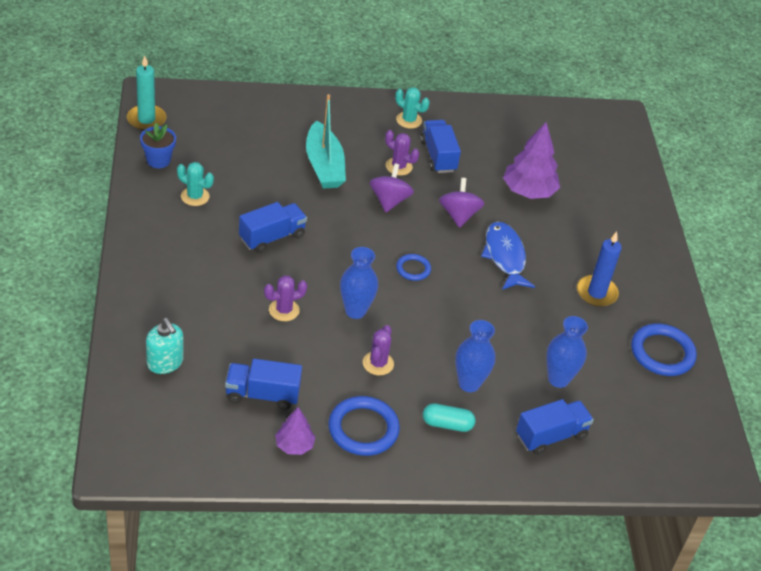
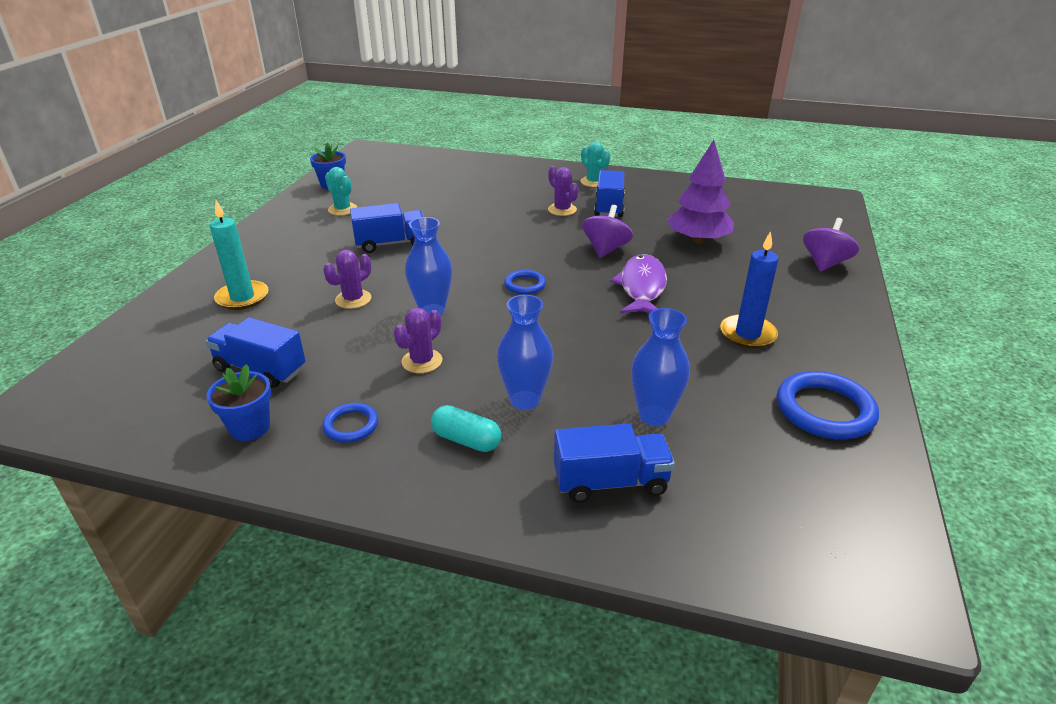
camera: 25 degrees right, 10 degrees down
(146, 119) = (347, 162): turquoise candle -> turquoise candle (242, 297)
(165, 362) = (185, 324): turquoise soap dispenser -> none
(284, 310) = (353, 299): purple cactus -> purple cactus turned 45 degrees counterclockwise
(294, 445) = (250, 427): purple tree -> blue flower pot
(324, 166) = (485, 202): turquoise boat -> none
(363, 429) = (351, 425): blue ring -> blue ring, size x0.55
(389, 201) = (535, 231): purple spinning top -> purple spinning top (825, 263)
(505, 256) = (642, 287): blue fish -> purple fish

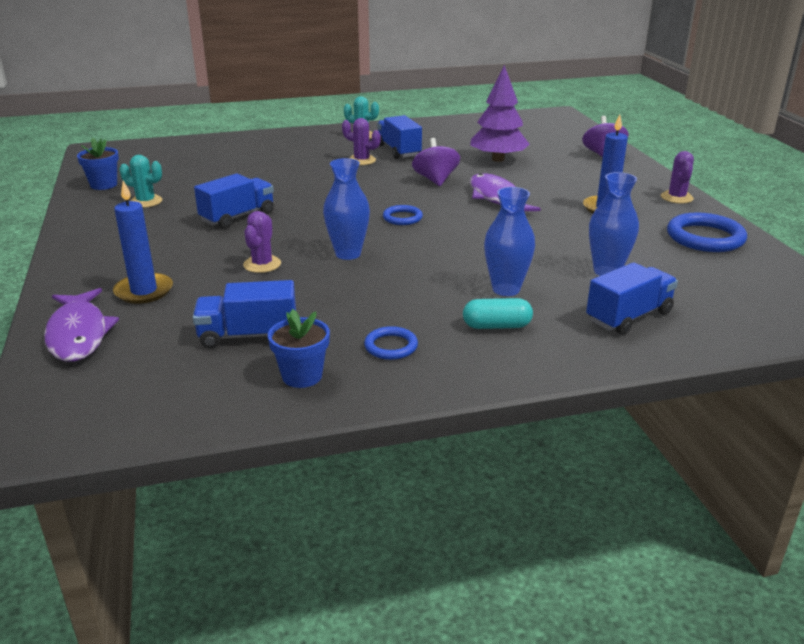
camera: 30 degrees left, 5 degrees down
(157, 323) = (78, 334): none -> purple fish
(242, 297) = (144, 291): turquoise candle -> blue candle
(422, 361) = (389, 289): purple cactus -> purple cactus (676, 197)

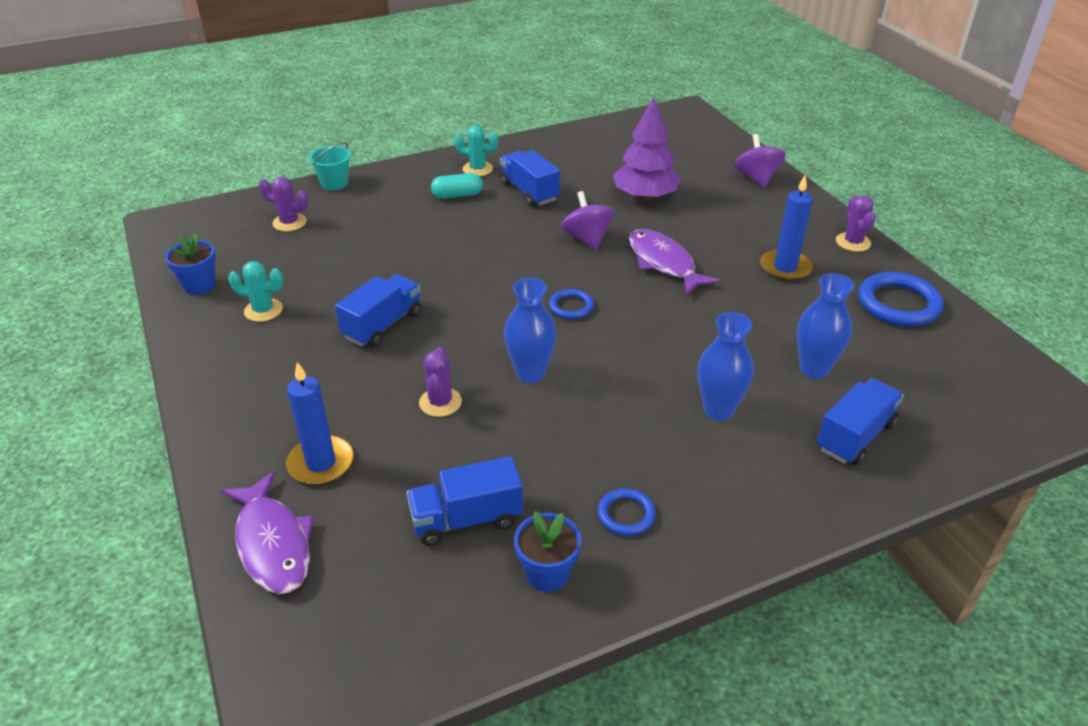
camera: 10 degrees left, 10 degrees up
(240, 137) = (334, 183): none -> turquoise bucket
(361, 160) = (492, 212): purple cactus -> purple cactus (289, 222)
(496, 326) = (726, 468): turquoise capsule -> turquoise capsule (457, 195)

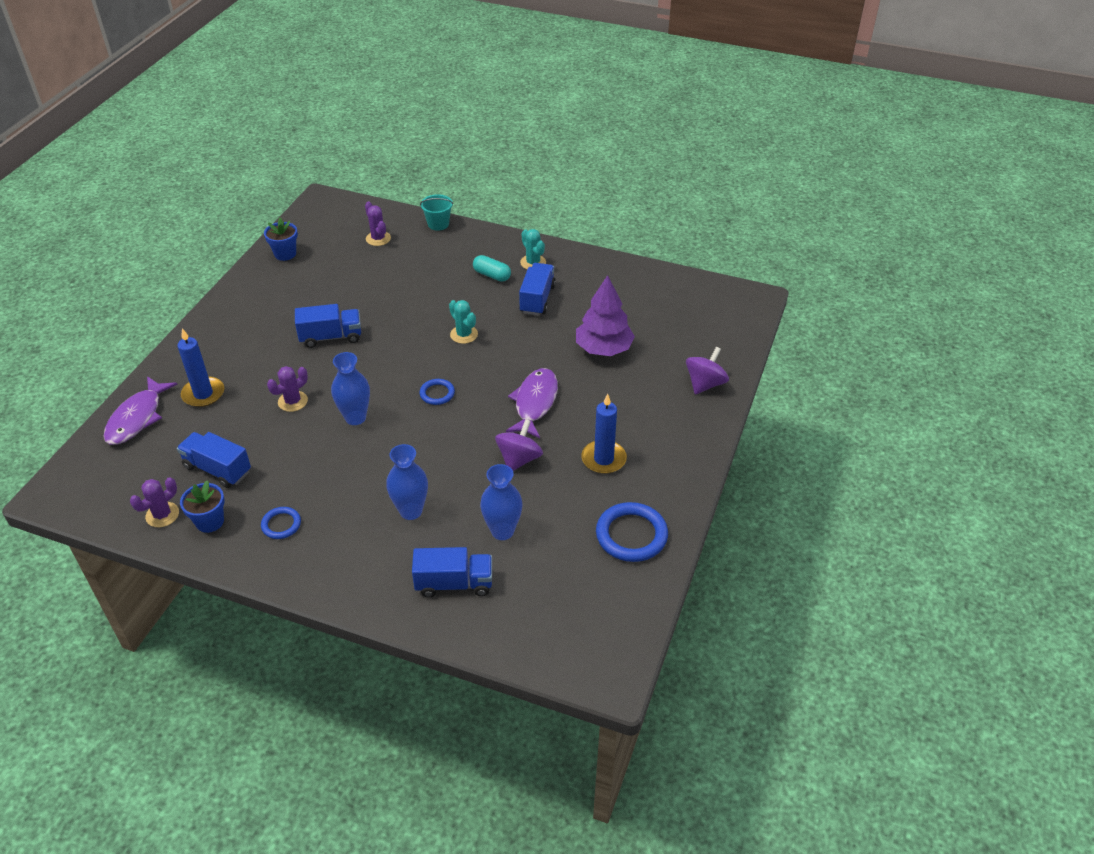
camera: 45 degrees right, 5 degrees up
(263, 310) = (292, 289): turquoise cactus -> turquoise cactus (464, 334)
(587, 239) = (517, 355): purple spinning top -> purple spinning top (519, 459)
(853, 242) = (683, 475): purple cactus -> purple cactus (162, 515)

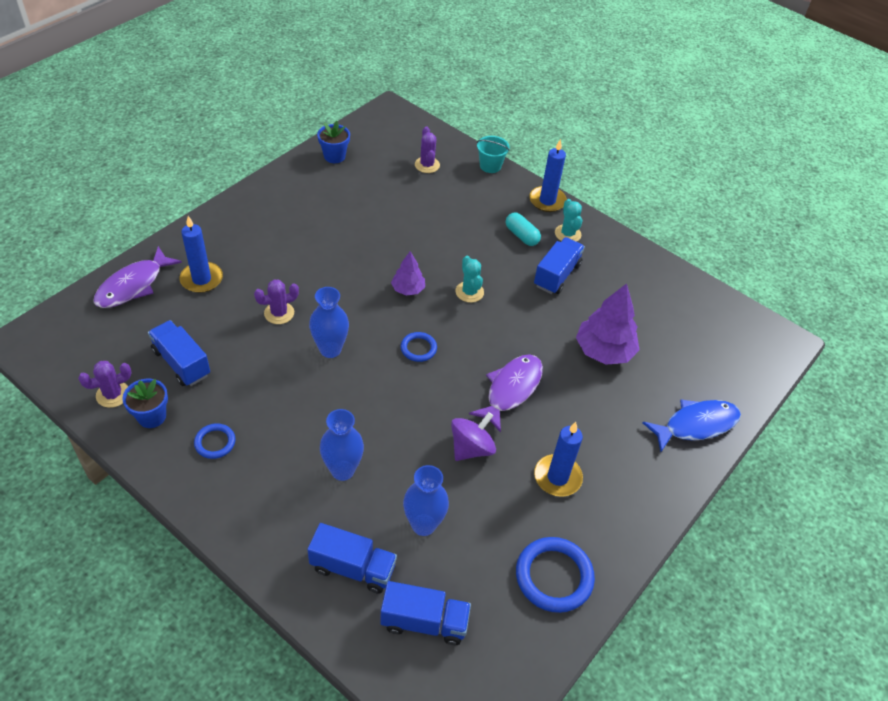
camera: 15 degrees right, 5 degrees up
(331, 337) = (342, 256): blue truck -> blue truck (424, 622)
(406, 348) = (408, 289): none -> purple tree
(503, 240) = (547, 201): none -> blue candle
(705, 384) = (696, 425): purple spinning top -> blue fish

